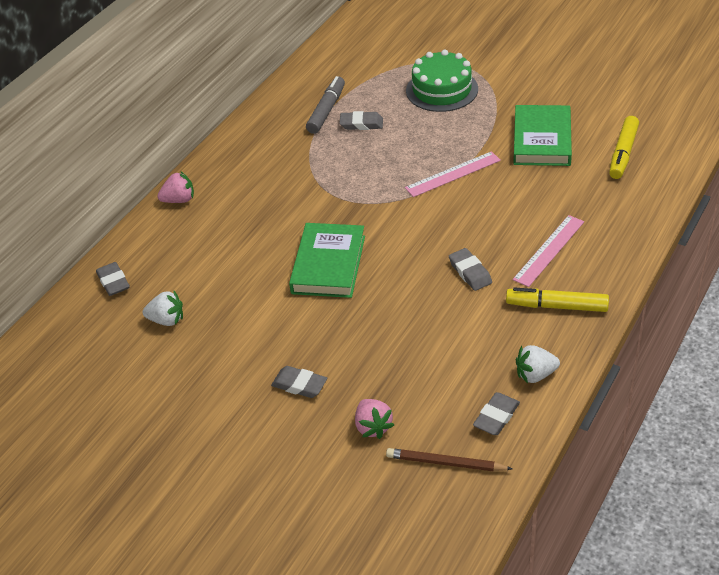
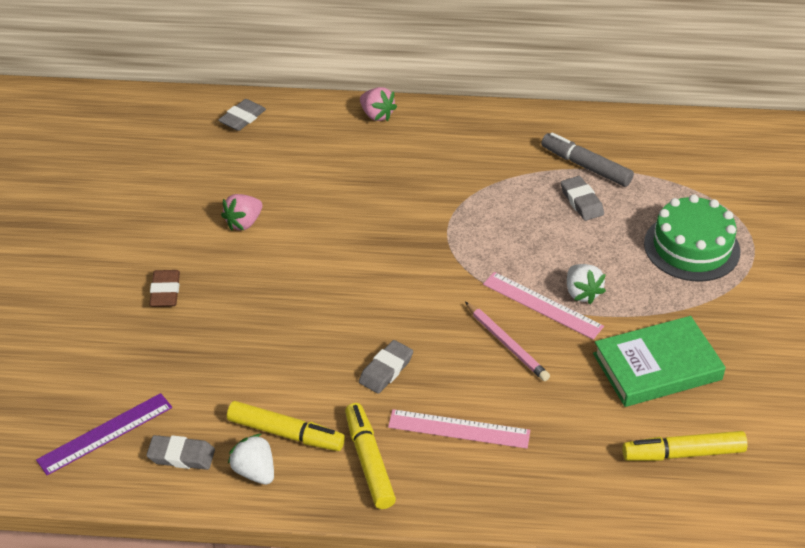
camera: 60 degrees right, 0 degrees up
(167, 320) = (210, 171): white strawberry -> white strawberry (582, 293)
(299, 385) = (165, 292): grey eraser -> brown eraser
(326, 111) = (586, 166): grey marker -> grey marker turned 135 degrees counterclockwise
(328, 264) = (340, 254): green book -> none
(373, 427) = (132, 363): pink strawberry -> pink strawberry (244, 223)
(445, 463) = (105, 433): brown pencil -> purple ruler
(480, 202) = (507, 344): none -> pink pencil
(504, 346) = (285, 433): none -> yellow marker

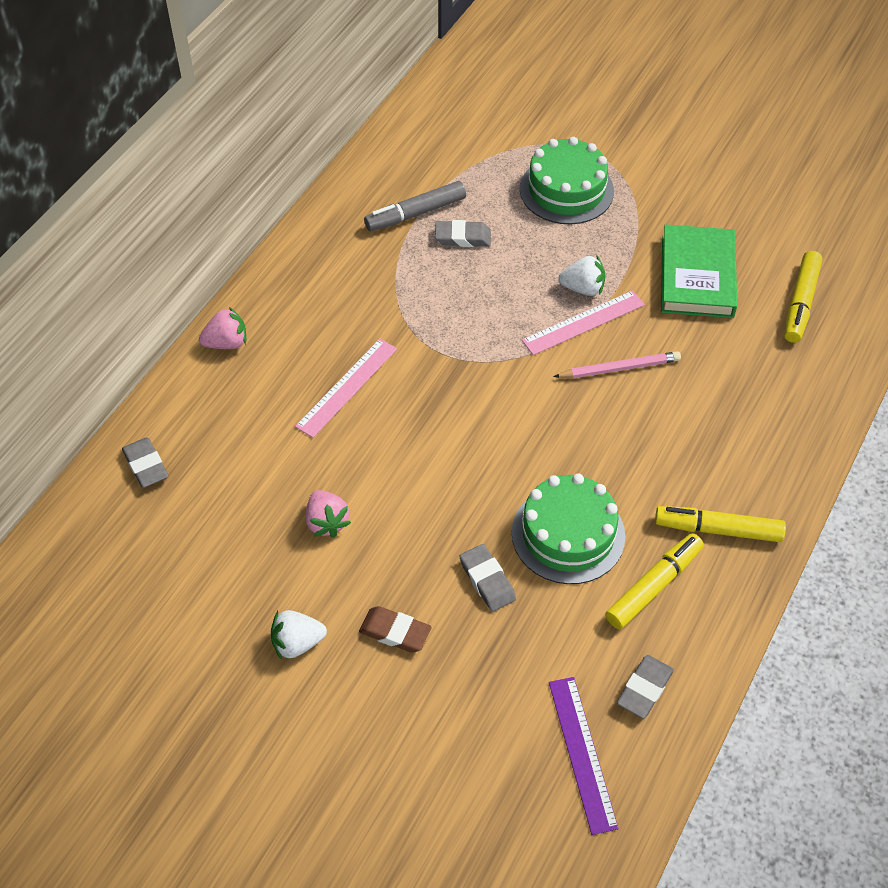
camera: 65 degrees left, 10 degrees up
(254, 472) = (692, 629): white strawberry -> white strawberry (297, 643)
(309, 363) = (568, 534): none -> green cake
(386, 370) = (608, 473): grey eraser -> grey eraser (487, 580)
(459, 429) = (707, 445): pink ruler -> pink ruler (347, 387)

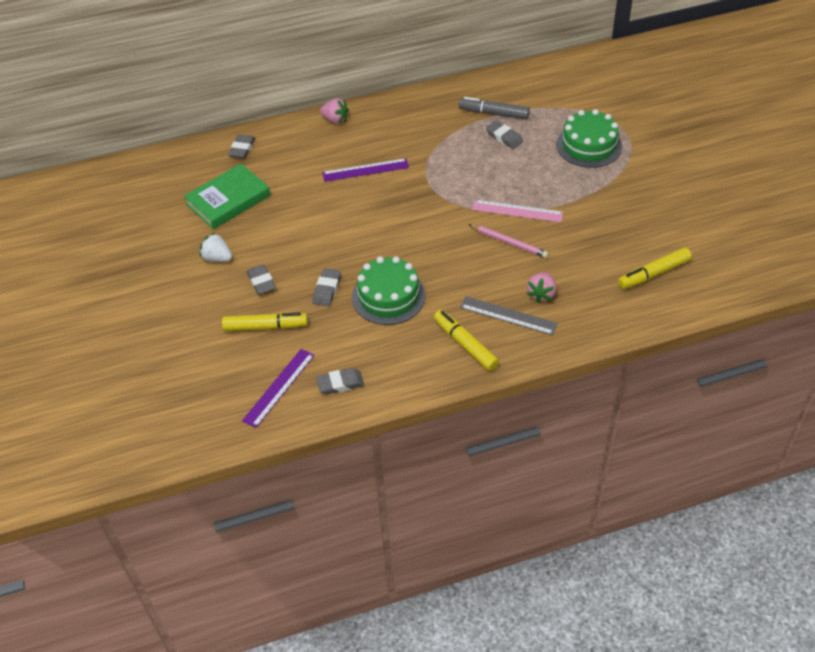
camera: 45 degrees right, 5 degrees down
(326, 522) = (287, 219): pink strawberry -> pink strawberry (541, 294)
(347, 387) = (365, 170): pink ruler -> purple ruler
(395, 632) = (261, 282): brown eraser -> grey eraser
(583, 288) = (537, 195): white strawberry -> none
(653, 586) = (400, 345): yellow marker -> yellow marker (265, 327)
(697, 276) = (609, 226): green book -> green book (228, 200)
(720, 459) = (508, 315): none -> grey ruler

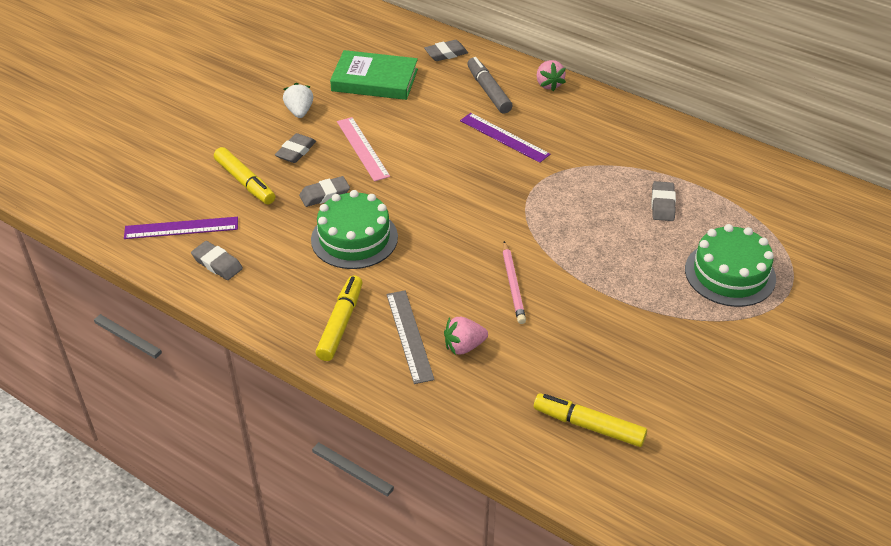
camera: 50 degrees right, 5 degrees down
(494, 113) = (689, 179): grey marker -> grey marker (488, 91)
(517, 211) = (565, 268): pink ruler -> pink ruler (362, 148)

